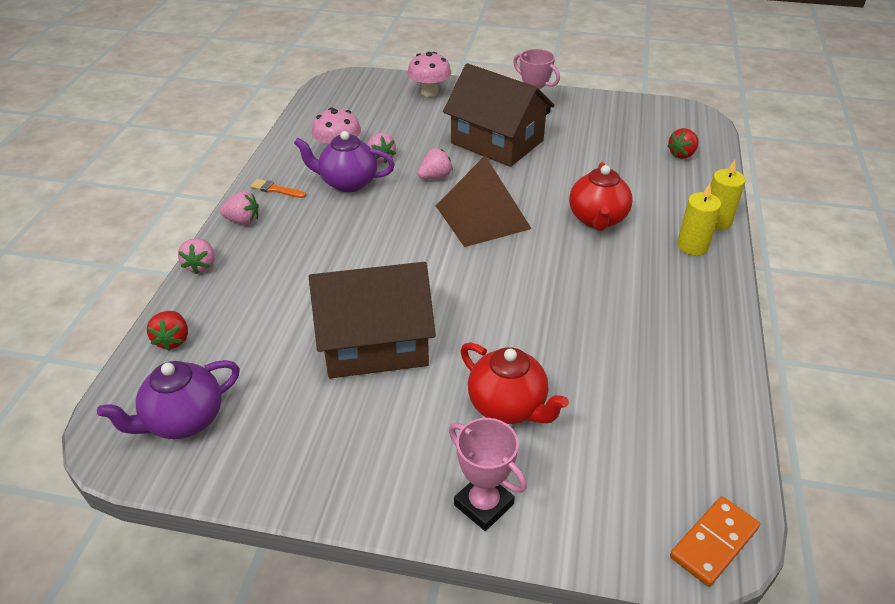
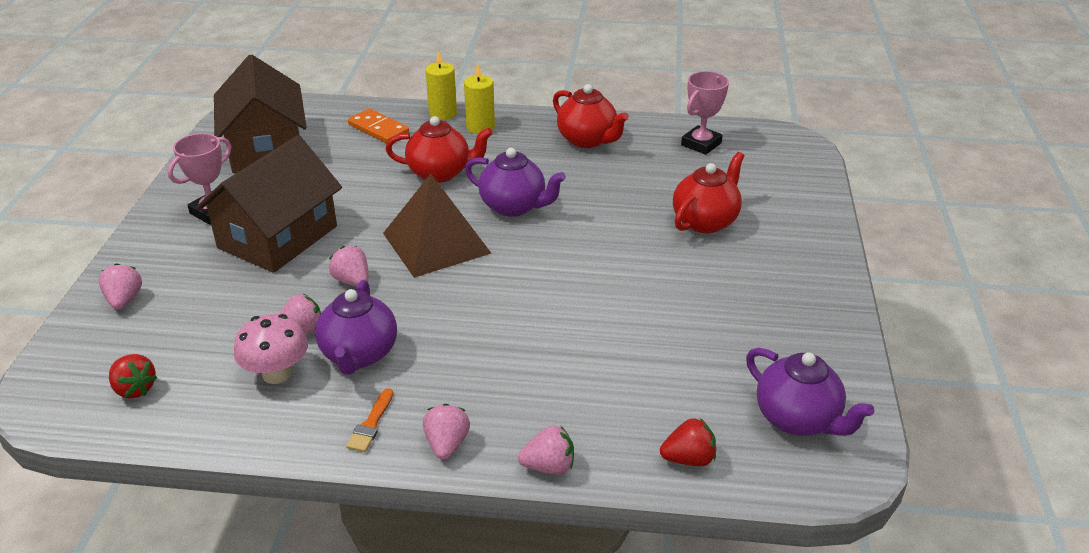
camera: 95 degrees left, 5 degrees down
(374, 342) = (651, 301): brown house -> brown house (266, 148)
(429, 92) = (124, 300): pink mushroom -> pink strawberry
(483, 504) = (806, 230): pink trophy -> pink trophy (701, 144)
(539, 263) = (514, 206): none -> purple teapot
(679, 325) = (587, 140): none -> red teapot
(682, 154) = (326, 122): red strawberry -> red strawberry (134, 389)
(713, 542) = (791, 142): orange domino -> orange domino (378, 129)

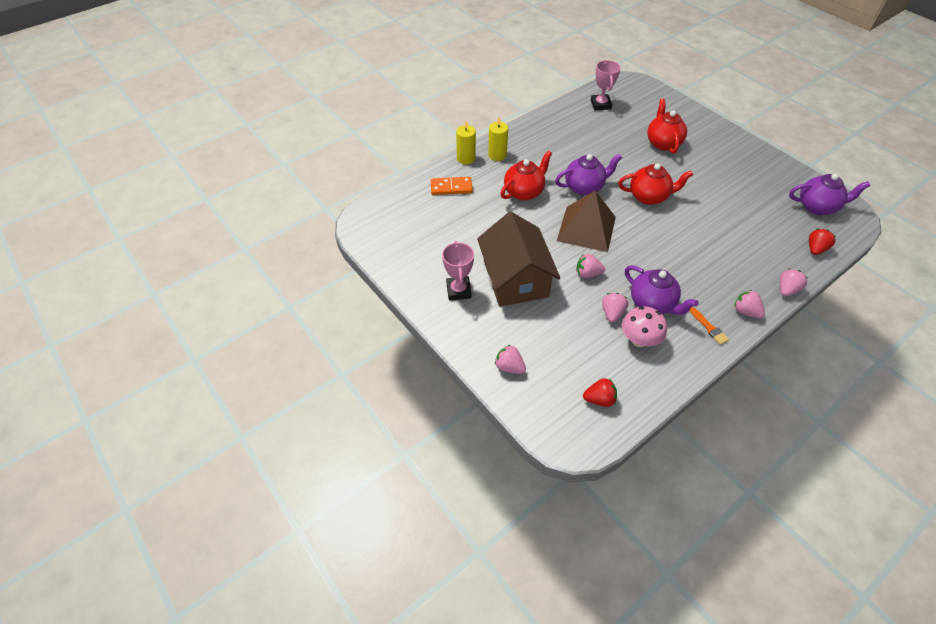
camera: 45 degrees left, 15 degrees up
(266, 148) = (415, 237): brown house -> none
(587, 140) = (554, 132): red teapot -> red teapot (649, 197)

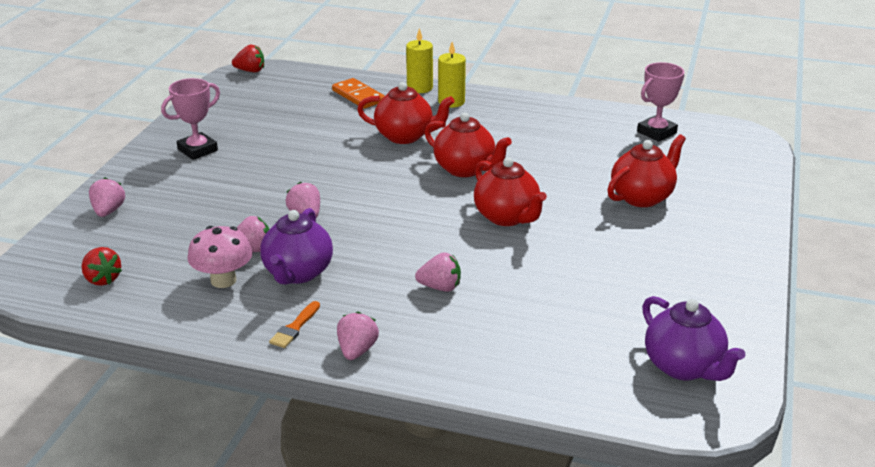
camera: 55 degrees right, 20 degrees down
(515, 279) = (249, 175): brown house -> none
(584, 187) = (465, 169): purple teapot -> red teapot
(586, 228) = (387, 192): brown pyramid -> none
(786, 289) = (443, 378): pink strawberry -> pink strawberry (440, 287)
(815, 249) = (572, 386): red strawberry -> red strawberry (250, 71)

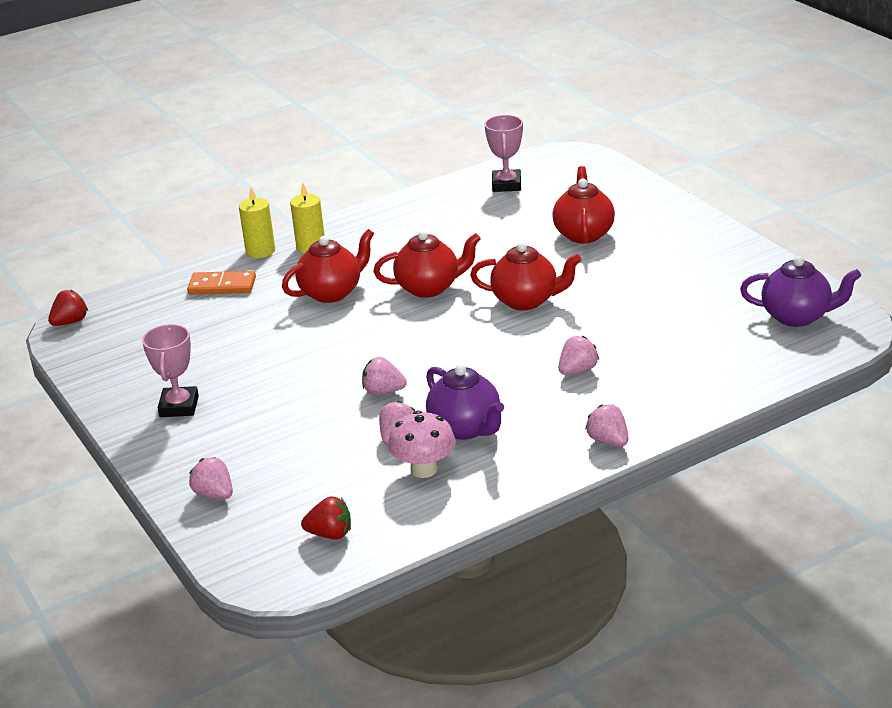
camera: 45 degrees left, 0 degrees up
(295, 327) = (540, 458): orange brush -> none

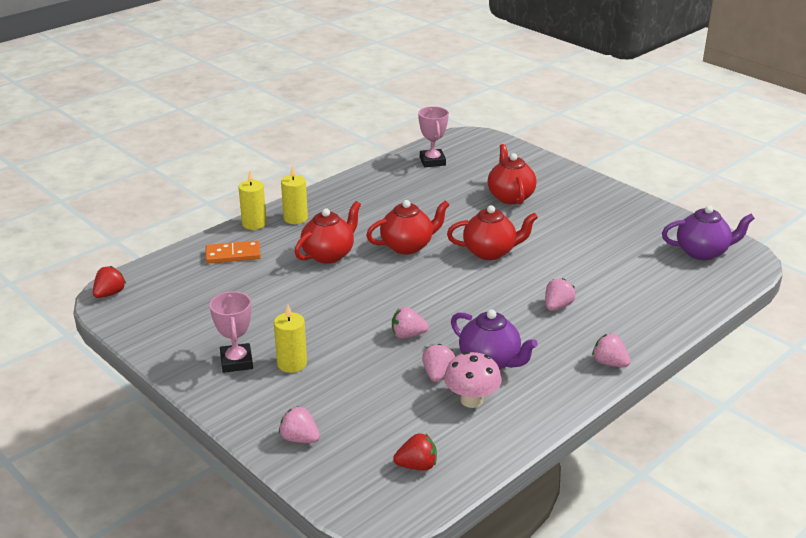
camera: 15 degrees left, 0 degrees up
(239, 413) = (292, 364): none -> yellow candle

